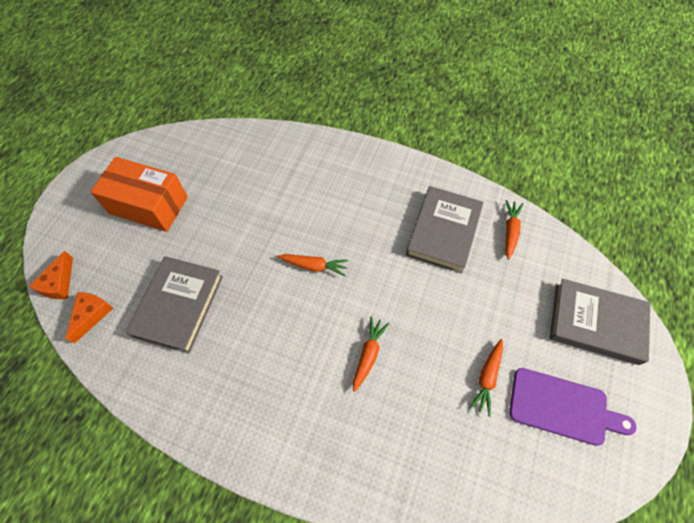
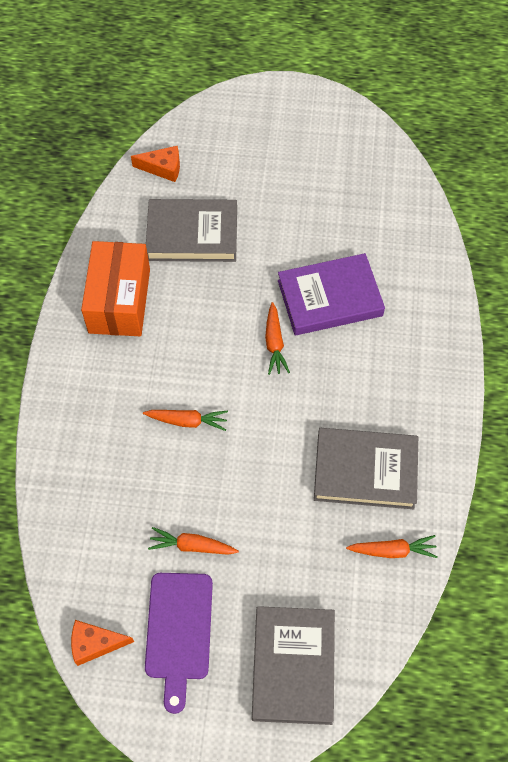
camera: 75 degrees right, 0 degrees up
(59, 283) = (186, 129): orange cheese -> orange cheese (95, 644)
(148, 205) = (297, 166): orange box -> orange box (119, 301)
(286, 215) = (330, 298): none -> purple book

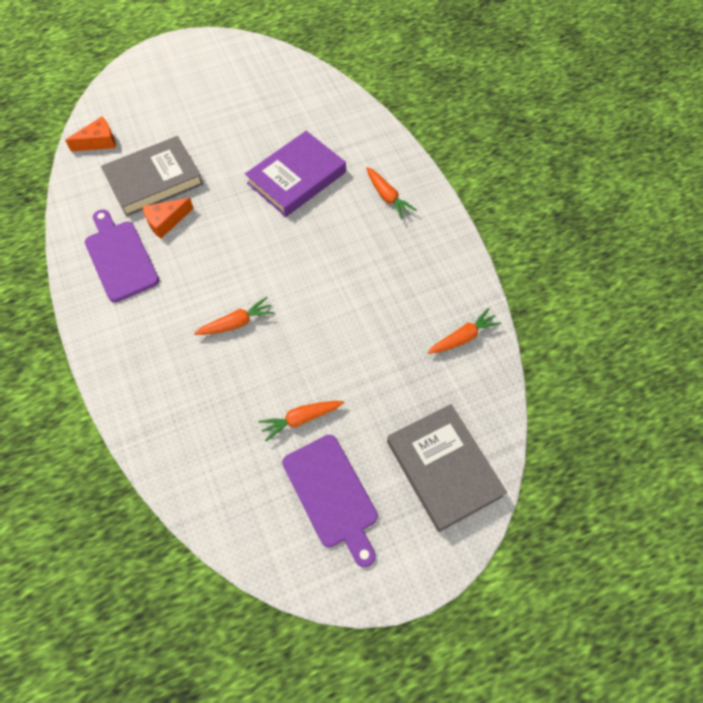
camera: 30 degrees left, 0 degrees up
(95, 644) = (265, 547): orange cheese -> orange cheese (166, 221)
(119, 301) = (120, 257): orange box -> purple cutting board
(274, 343) = (273, 230): orange carrot -> orange carrot (387, 197)
(365, 471) = (404, 289): grey book -> none

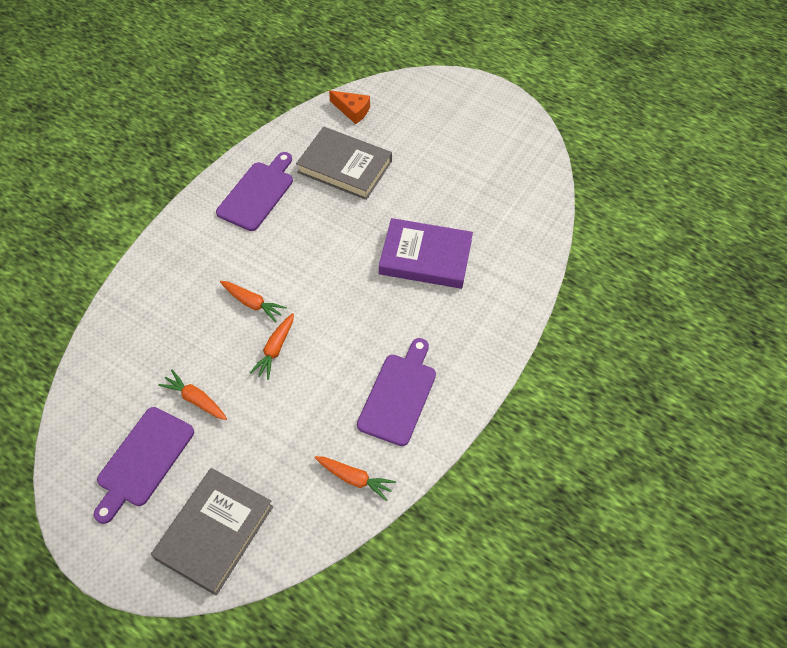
camera: 55 degrees right, 5 degrees down
(166, 221) = (312, 199): orange cheese -> none
(387, 197) = (460, 335): orange carrot -> orange carrot (275, 350)
(410, 266) = (399, 395): none -> purple cutting board

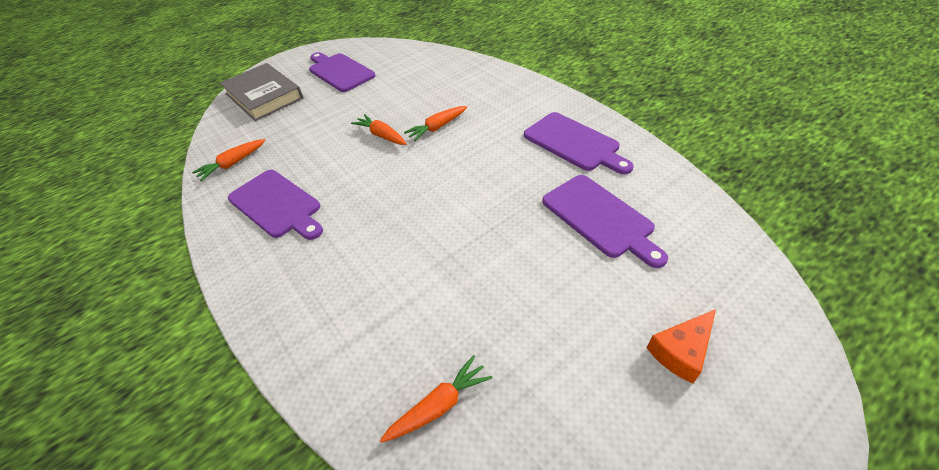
camera: 115 degrees right, 10 degrees down
(195, 399) = (368, 93): orange carrot -> orange carrot (439, 405)
(344, 167) = (600, 218): grey book -> purple cutting board
(352, 111) = (714, 245): orange cheese -> orange cheese (681, 351)
(425, 257) = (423, 266): purple book -> none

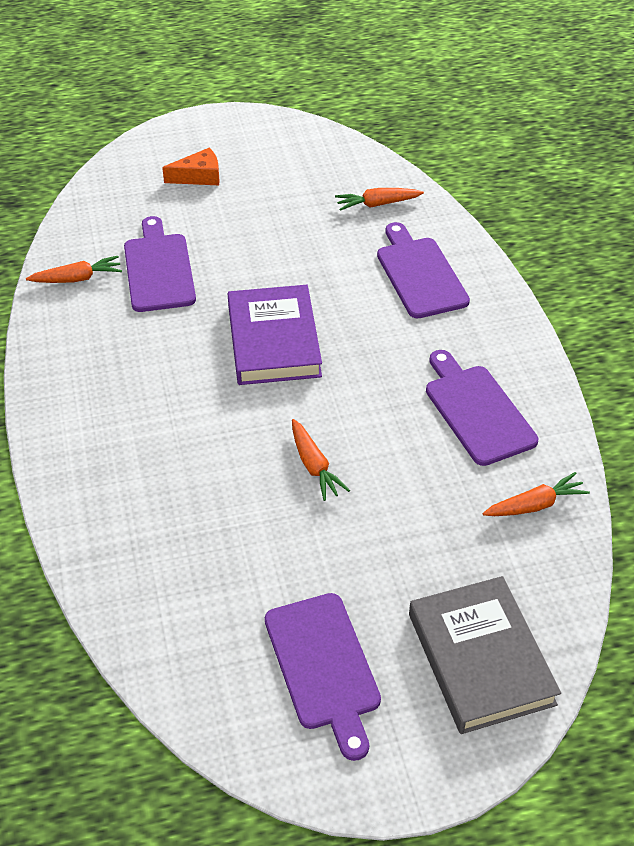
camera: 160 degrees left, 0 degrees up
(437, 128) = (235, 446): orange carrot -> orange carrot (77, 278)
(456, 197) = (273, 340): none -> purple book
(574, 143) = (99, 352): purple cutting board -> purple cutting board (420, 274)

